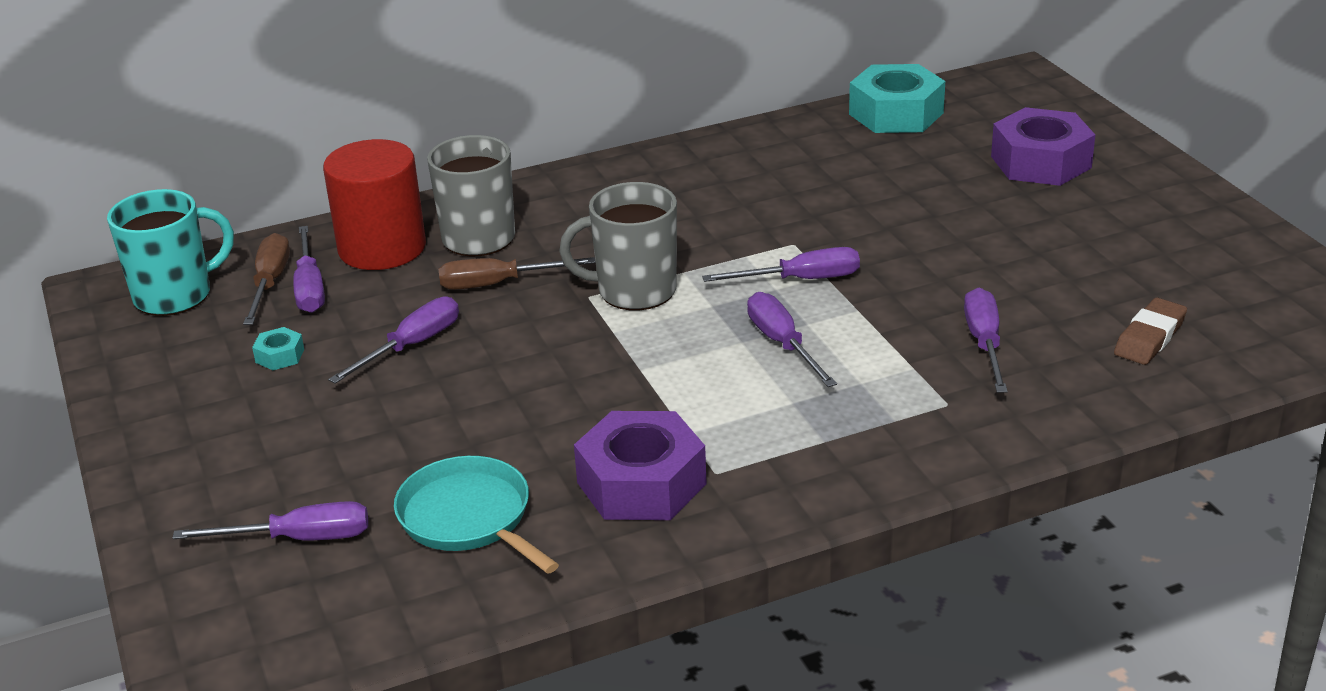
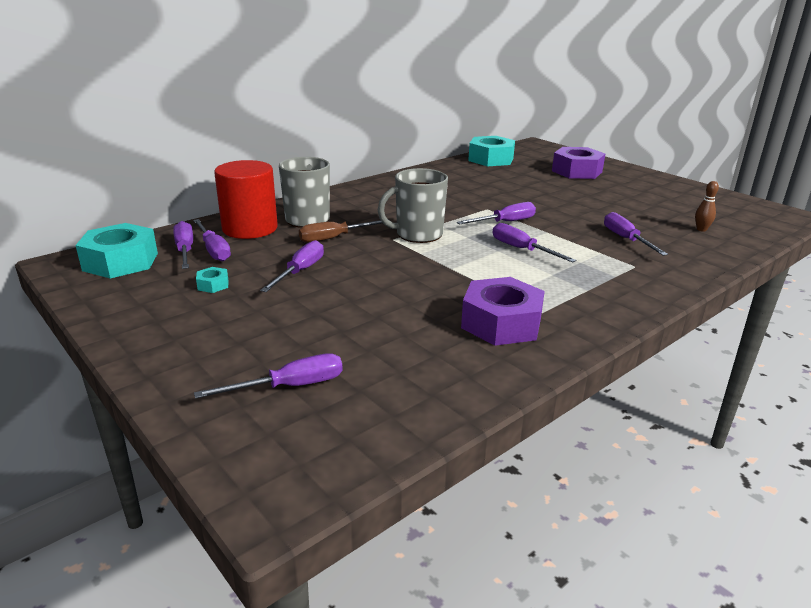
camera: 20 degrees left, 5 degrees down
(175, 295) = (121, 262): turquoise mug -> turquoise nut
(270, 283) = (185, 250): brown screwdriver -> purple screwdriver
(469, 518) = (405, 356): turquoise pan -> none
(1149, 337) = (701, 229): brown eraser -> brown bowling pin

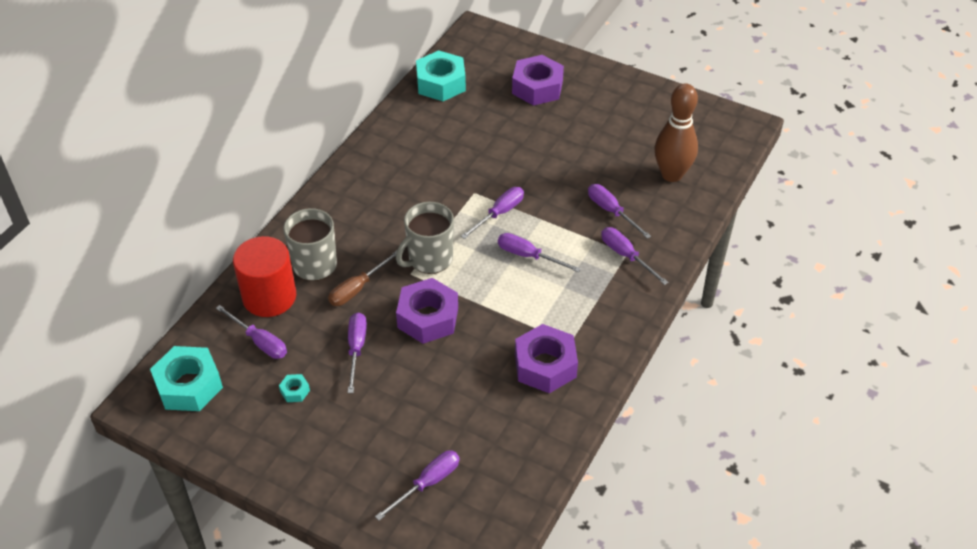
camera: 20 degrees left, 20 degrees up
(185, 250) = (234, 350): purple screwdriver -> purple screwdriver (626, 256)
(389, 266) = (428, 318): none -> purple nut
(701, 229) = (671, 174): brown bowling pin -> brown bowling pin, size x2.45

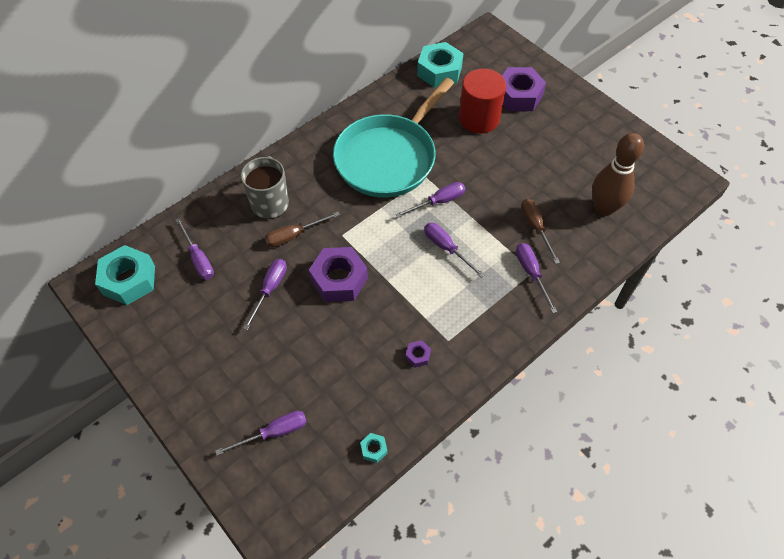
camera: 20 degrees right, 10 degrees up
(269, 297) = (223, 221): red cylinder -> red cylinder (479, 118)
(295, 391) = (206, 311): turquoise nut -> turquoise nut (374, 449)
(425, 184) = (388, 158): none -> turquoise pan
(429, 259) = (363, 226): grey mug -> none
(545, 365) = (418, 355): purple nut -> purple nut, size x0.43
(611, 211) = (535, 228): purple screwdriver -> brown screwdriver

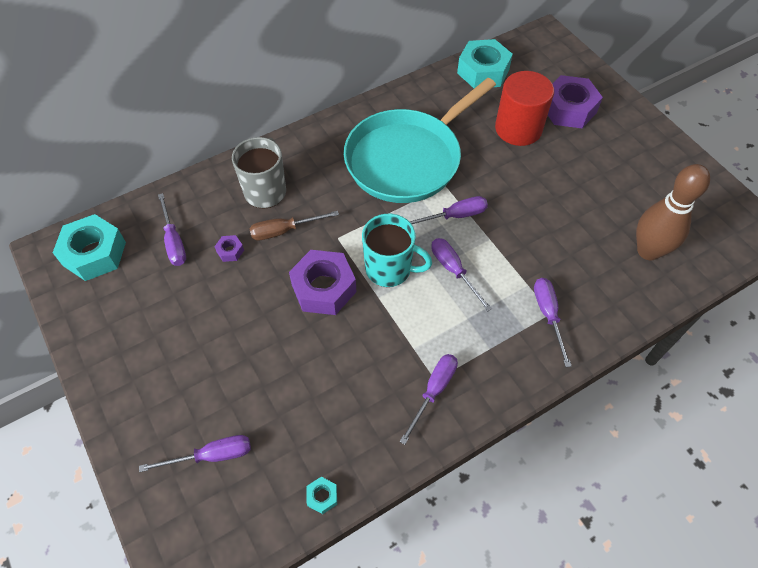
camera: 10 degrees right, 0 degrees up
(270, 289) = (244, 288): purple screwdriver -> purple screwdriver (433, 391)
(392, 255) = (390, 269): none -> turquoise mug
(418, 355) = (396, 392): purple nut -> purple nut (230, 251)
(535, 228) = (562, 262): brown screwdriver -> none

